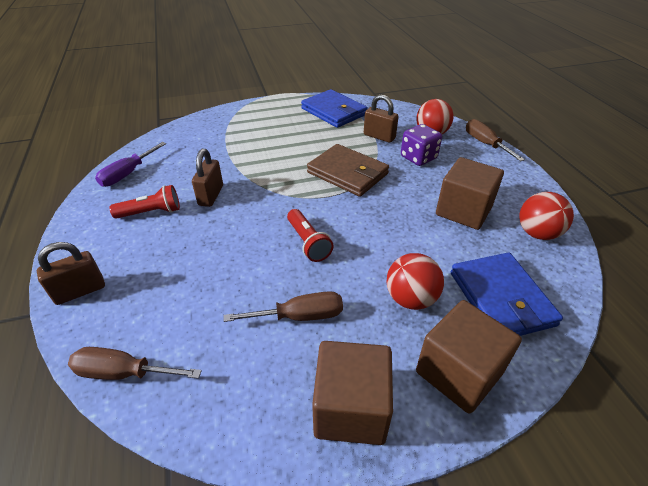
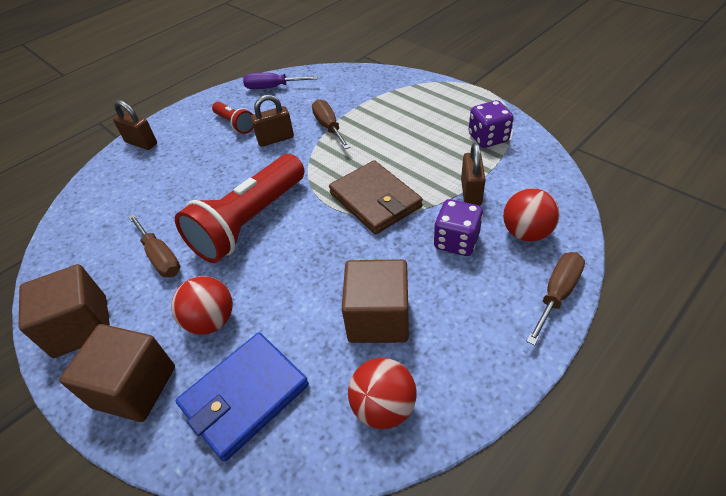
camera: 65 degrees right, 5 degrees up
(123, 373) = (82, 200): brown screwdriver -> brown screwdriver (329, 127)
(308, 242) = (250, 222): red flashlight -> red flashlight, size x2.03
(334, 111) = (488, 138): blue wallet -> purple dice
(348, 173) = (375, 200): brown wallet -> brown wallet turned 45 degrees counterclockwise

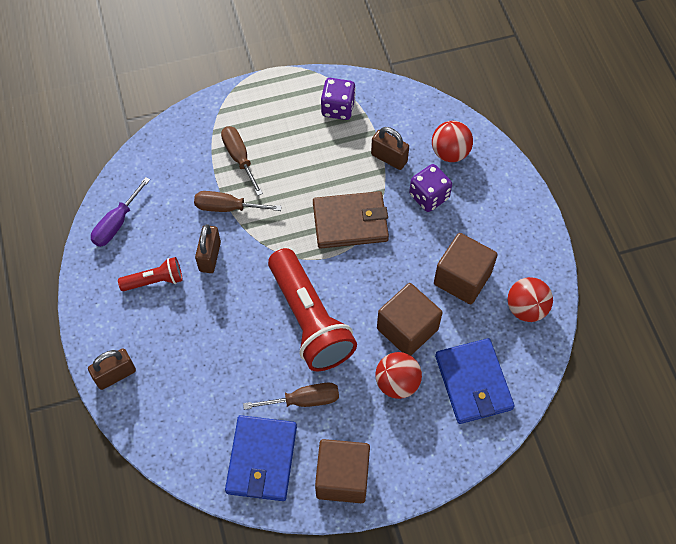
camera: 65 degrees left, 15 degrees up
(87, 257) = (262, 459): none -> blue wallet
(135, 387) = (425, 450): brown cube -> brown cube (407, 329)
(557, 294) = (508, 171): brown screwdriver -> brown screwdriver (239, 158)

